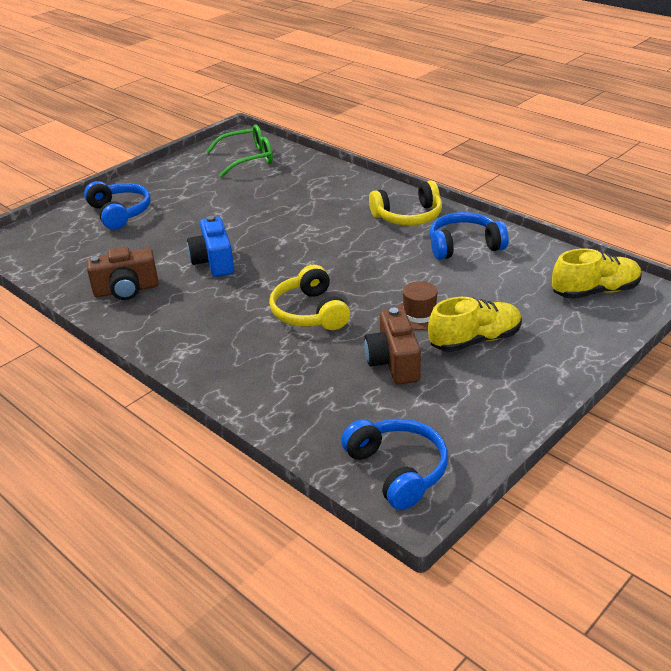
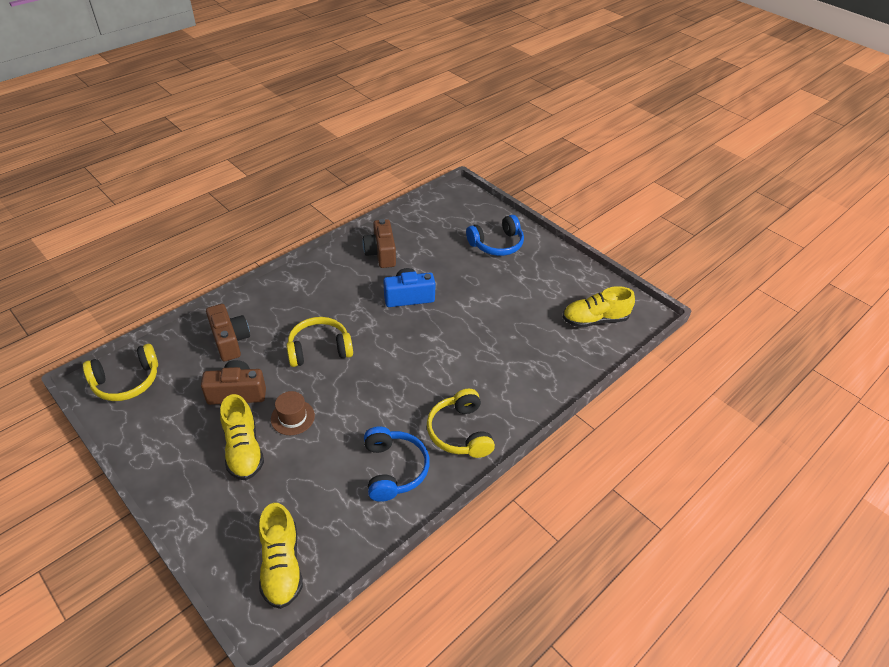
camera: 90 degrees right, 10 degrees up
(248, 159) = (594, 320): green glasses -> yellow shoe
(304, 388) = (230, 341): none -> brown camera
(397, 470) = (126, 381): blue headphones -> yellow headphones

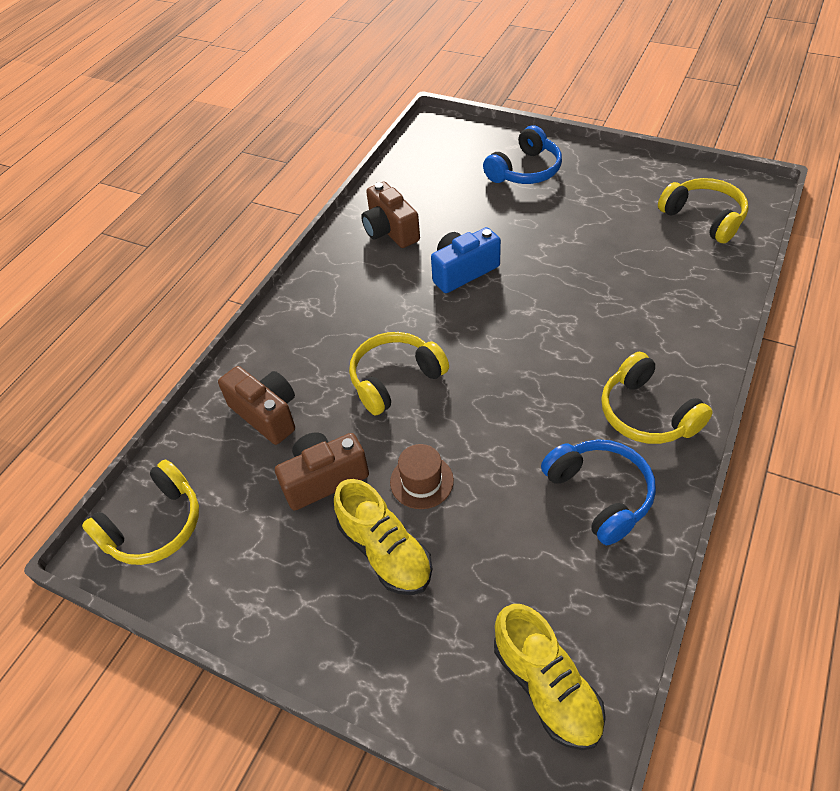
camera: 15 degrees left, 5 degrees up
(594, 320) = (703, 218): yellow shoe -> yellow headphones

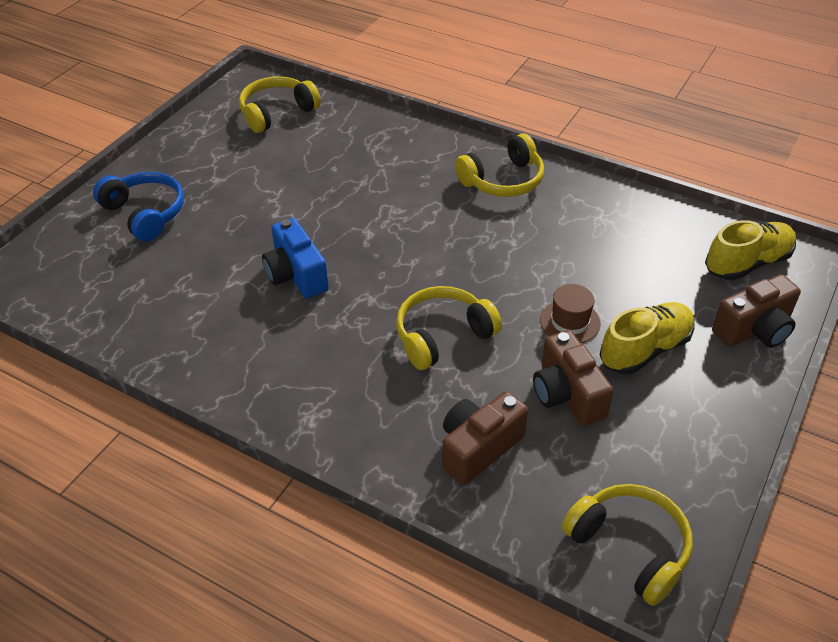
camera: 90 degrees left, 5 degrees down
(390, 230) = (202, 333): brown camera -> brown camera (754, 330)
(395, 379) = (443, 336): yellow headphones -> yellow headphones turned 90 degrees clockwise
(599, 494) = (583, 216): blue headphones -> none

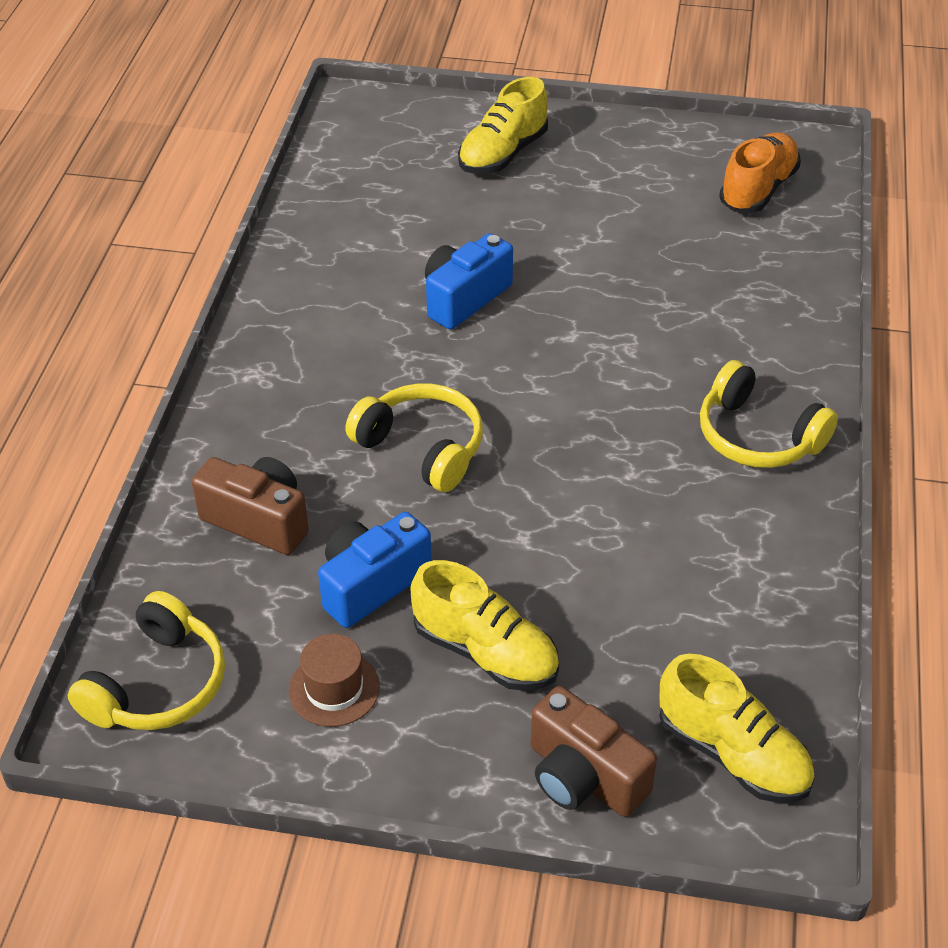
camera: 70 degrees right, 0 degrees up
(145, 214) = (503, 154): blue headphones -> yellow shoe
(277, 113) = (758, 189): yellow headphones -> orange shoe
(567, 394) = (372, 584): brown camera -> blue camera
(570, 321) = (502, 563): brown hat -> brown hat (334, 688)

